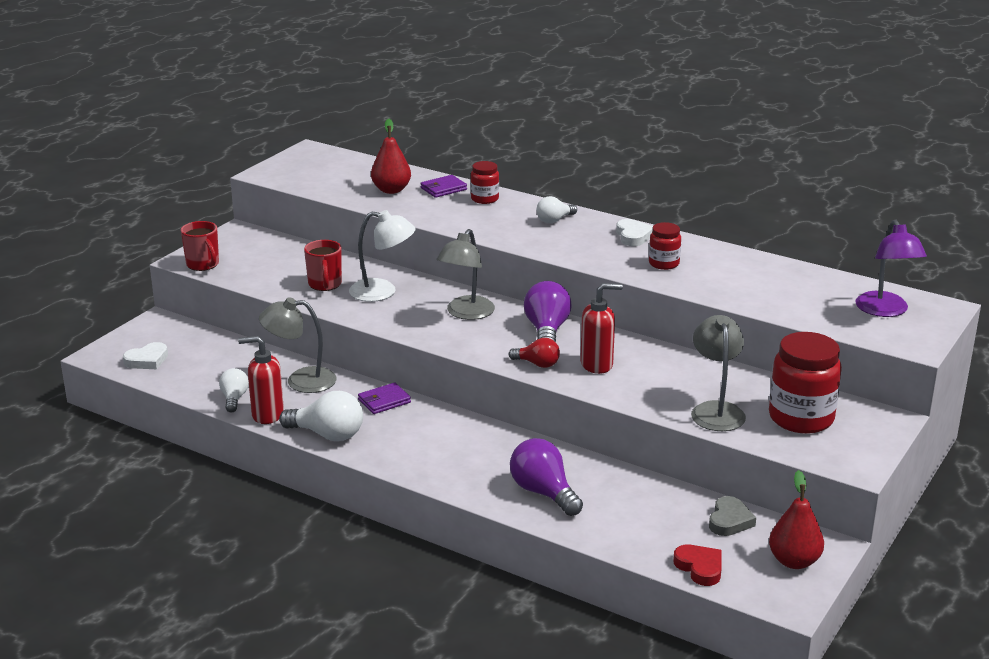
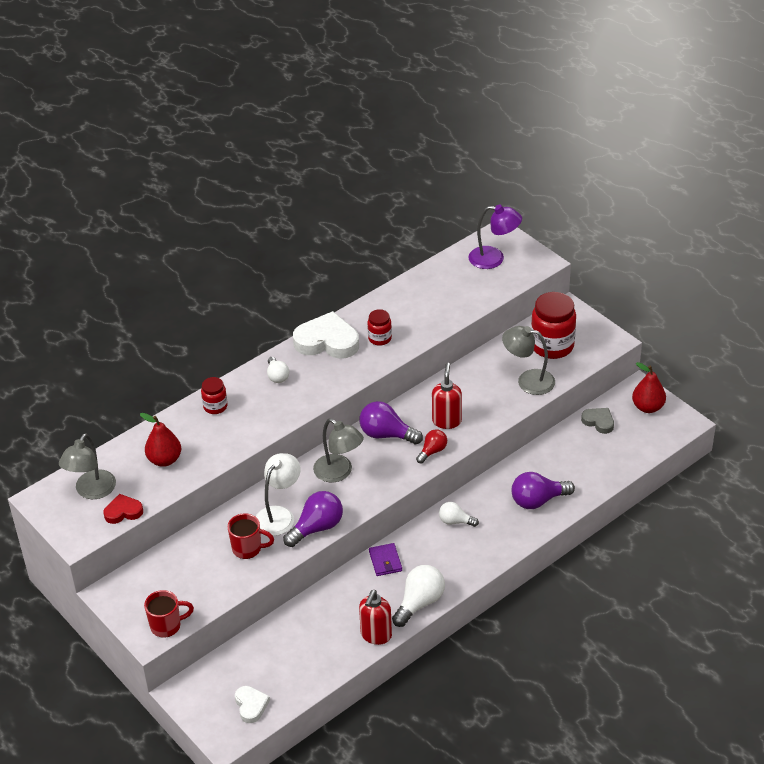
camera: 70 degrees left, 15 degrees up
(234, 398) = (342, 653): white light bulb -> white light bulb (455, 521)
(301, 380) = (332, 607): grey lamp -> grey lamp (92, 491)
(373, 316) = (317, 528): none -> purple light bulb
(443, 189) = (181, 427): purple wallet -> none
(633, 236) = (327, 341): white heart -> white heart, size x1.88
(700, 568) = (641, 449): red heart -> red heart (123, 512)

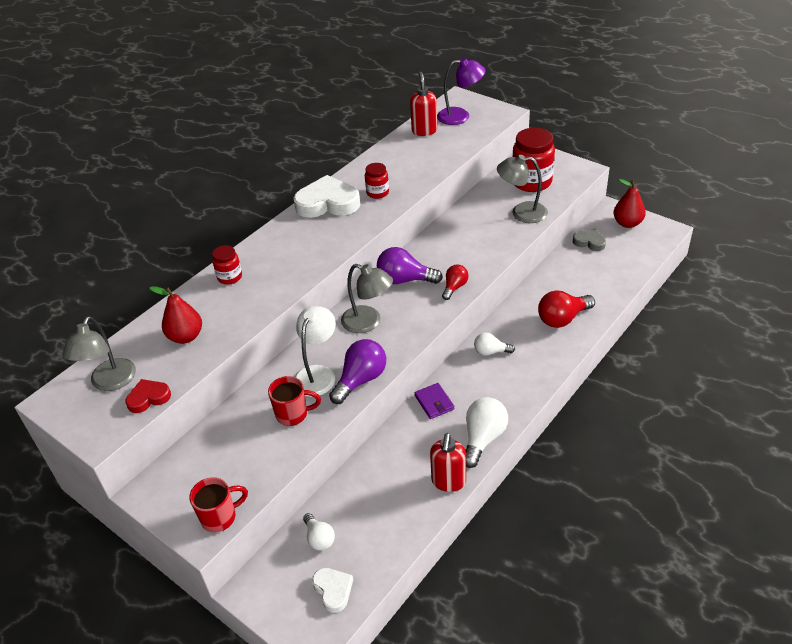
camera: 10 degrees left, 0 degrees up
(277, 376) = (286, 240): white light bulb -> white light bulb (319, 538)
(446, 421) = (458, 258): red soap dispenser -> red soap dispenser (424, 131)
(538, 500) = (562, 319): purple light bulb -> red light bulb

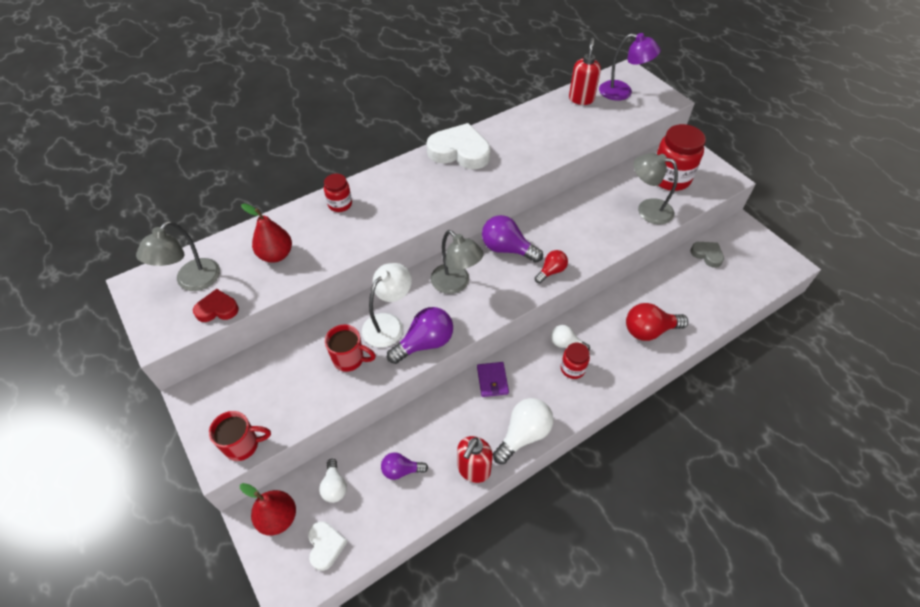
camera: 15 degrees right, 10 degrees up
(377, 193) = (510, 154): red jar -> red jar (572, 369)
(379, 504) = (401, 470): none -> purple light bulb
(627, 223) = (753, 245): red pear -> red pear (278, 518)

